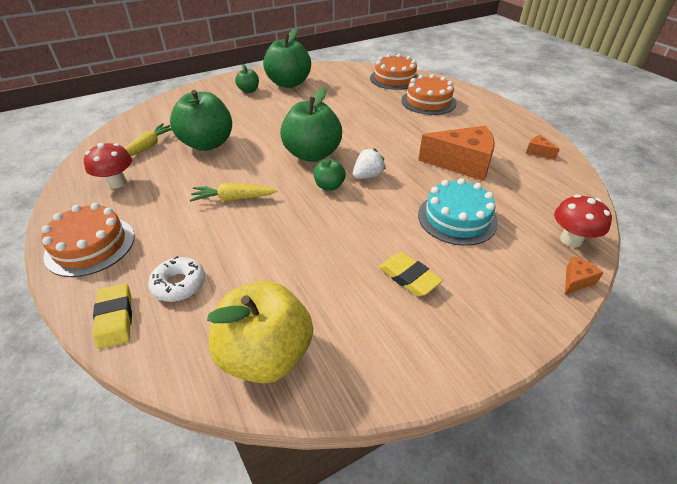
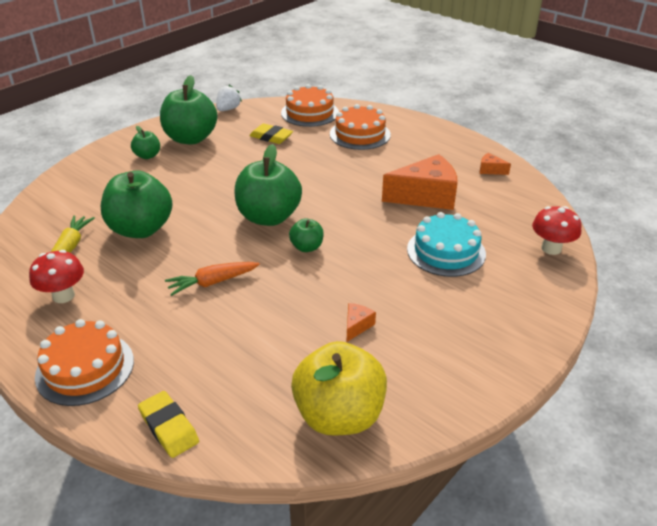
camera: 20 degrees left, 5 degrees down
(179, 284) = (213, 379): white donut -> none
(233, 198) = (212, 282): yellow carrot -> orange carrot
(367, 176) = (340, 228): white strawberry -> white strawberry (228, 109)
(409, 277) = (429, 316): yellow eraser -> yellow eraser (271, 137)
(576, 281) = (568, 283): orange cheese -> orange cheese (357, 326)

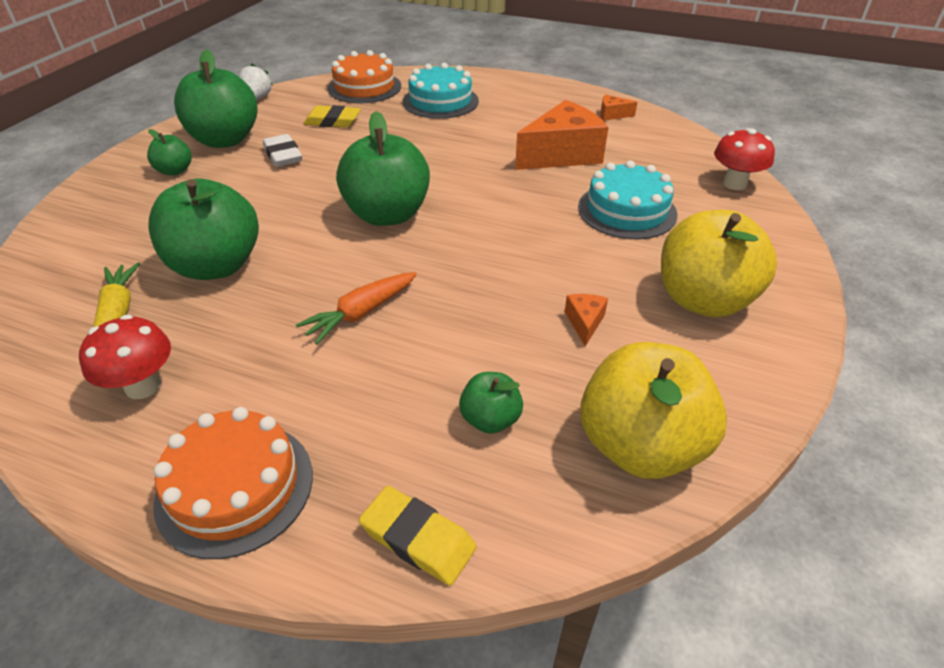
camera: 20 degrees left, 5 degrees up
(223, 157) = (283, 155): none -> white eraser
(307, 247) = (459, 241): green apple -> green apple (490, 419)
(360, 134) = (440, 101): orange cake -> turquoise cake
(456, 332) = (703, 300): none -> yellow apple

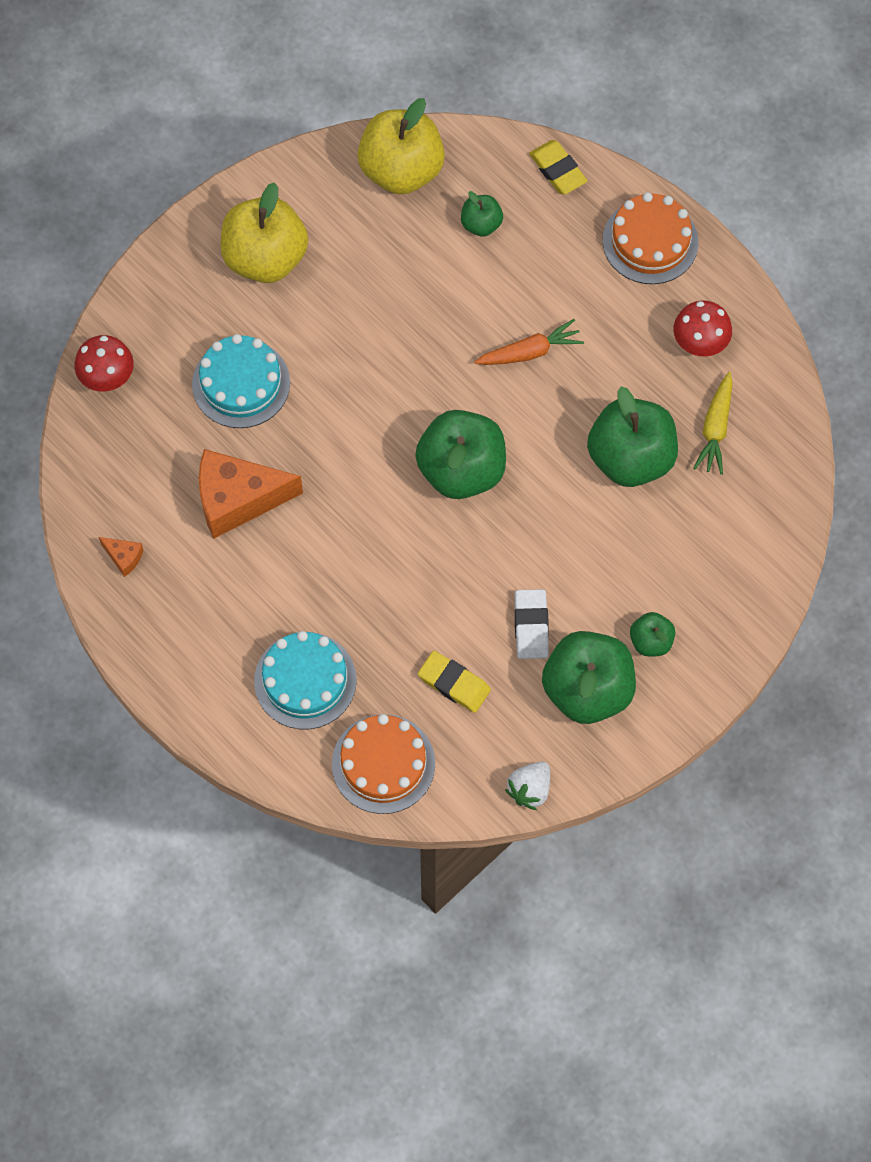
camera: 155 degrees left, 25 degrees up
(584, 323) = (369, 274): orange cheese -> none

